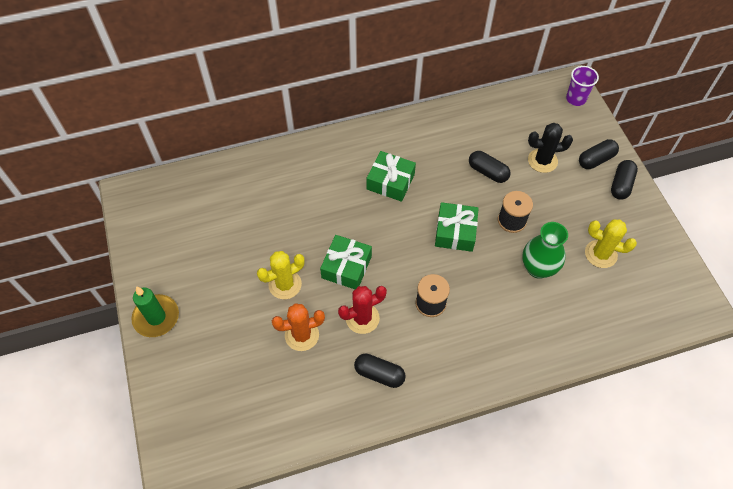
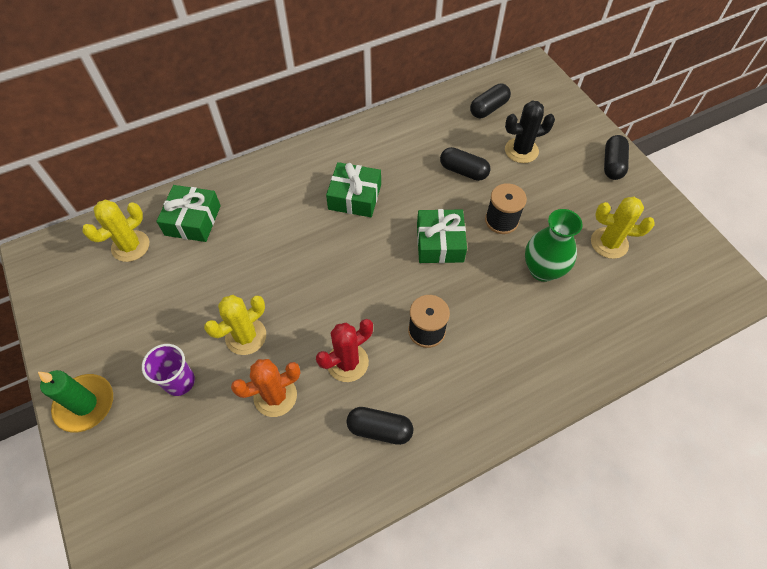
camera: 10 degrees left, 0 degrees up
(202, 197) = (130, 246): none -> yellow cactus
(346, 267) = (318, 303): green gift -> green gift (193, 220)
(576, 99) = (542, 81): purple cup -> purple cup (179, 381)
(596, 159) = (579, 141): black capsule -> black capsule (488, 108)

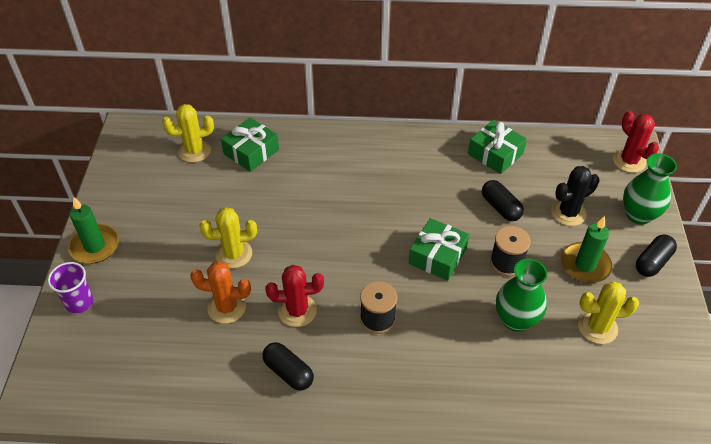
camera: 30 degrees right, 10 degrees down
(179, 381) = (166, 263): purple cup -> purple cup (79, 302)
(354, 197) = (390, 188): green gift -> green gift (495, 154)
(488, 108) = (562, 165): black capsule -> none
(521, 150) = (568, 213): black cactus -> black cactus turned 45 degrees counterclockwise
(538, 82) = (629, 161): none -> red cactus
(564, 192) = (585, 265): none -> green candle
(576, 127) = (638, 215): none -> green vase
(609, 243) = (597, 327): yellow cactus -> yellow cactus turned 45 degrees counterclockwise

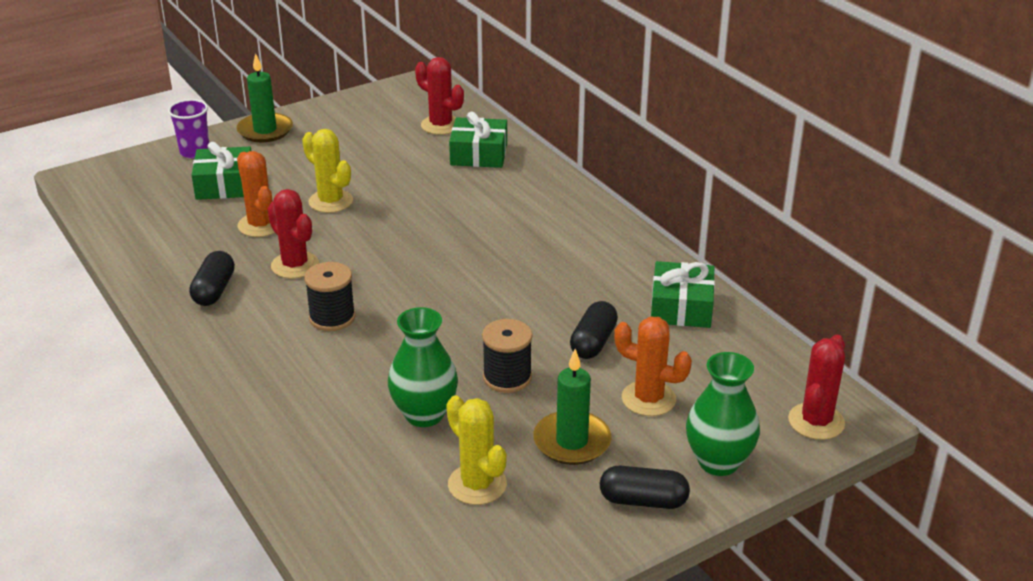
camera: 55 degrees right, 15 degrees down
(194, 151) = (441, 125): yellow cactus -> red cactus
(437, 256) = (463, 324): green gift -> green gift (225, 185)
(568, 213) = (648, 399): black cactus -> orange cactus

